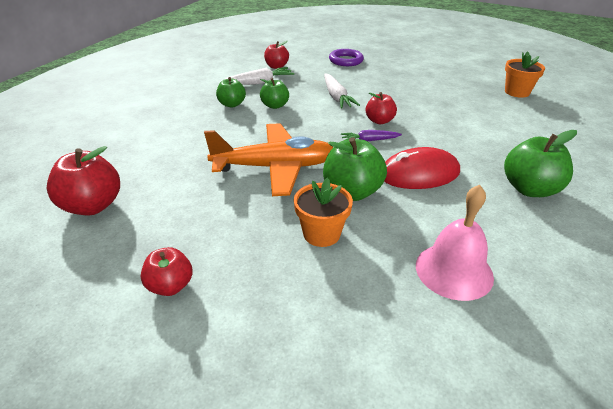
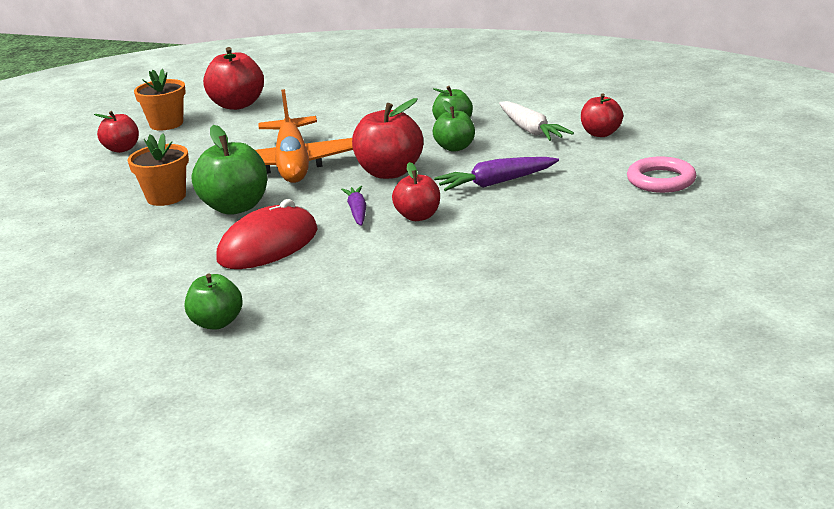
camera: 90 degrees right, 10 degrees down
(307, 128) = (389, 172): none -> red apple
(336, 97) = (495, 183): white carrot -> purple carrot
(346, 60) = (661, 180): purple ring -> pink ring
(419, 174) = (268, 245): red mouse -> red mouse turned 60 degrees clockwise
(454, 271) = (85, 262): pink bell -> none
(517, 92) = (575, 350): orange flower pot -> orange flower pot (166, 124)
(530, 189) = (217, 322): green apple -> green apple, size x0.62

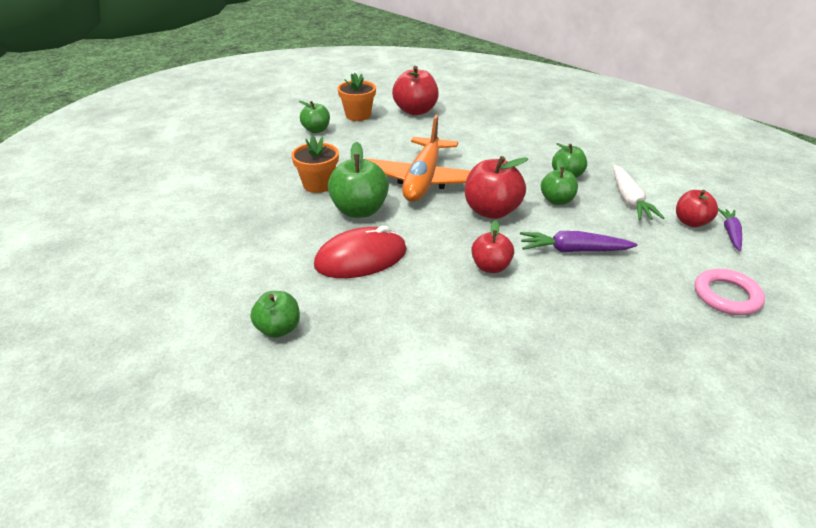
camera: 20 degrees right, 10 degrees up
(122, 149) = (316, 130): red apple -> green apple
(357, 211) = (445, 245): purple carrot -> purple carrot (730, 233)

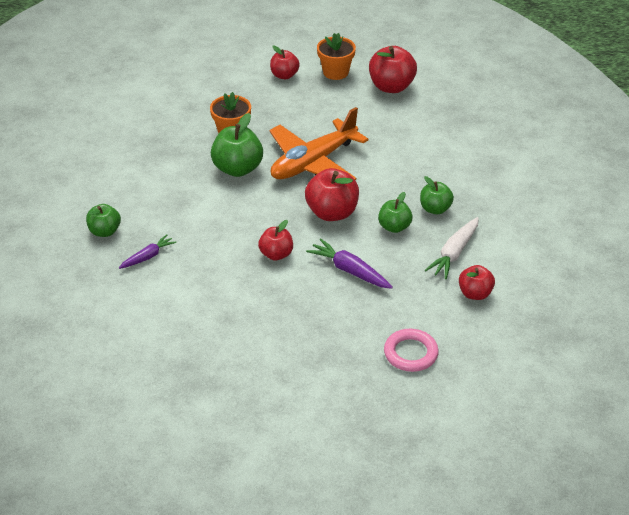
camera: 35 degrees right, 5 degrees up
(316, 130) = (284, 75): green apple -> red apple
(361, 258) = (199, 207): red mouse -> none
(730, 233) = (492, 316): purple carrot -> purple carrot (148, 256)

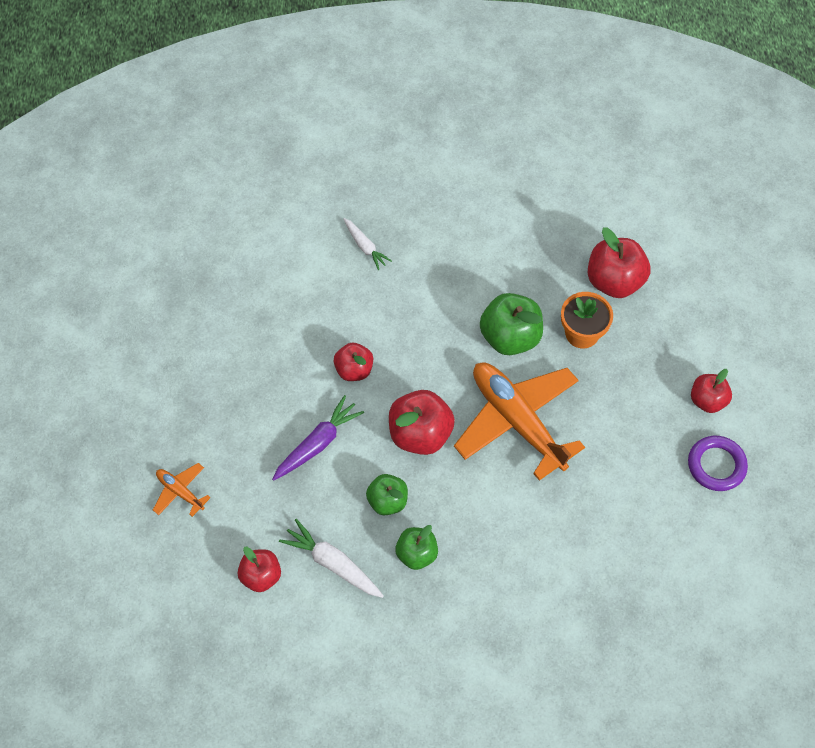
camera: 95 degrees right, 20 degrees up
(104, 231) = (410, 207): green apple -> none
(148, 256) = (365, 247): purple carrot -> white carrot
(335, 72) = (716, 465): orange flower pot -> purple ring
(391, 87) = (682, 534): red apple -> red apple (614, 281)
(410, 353) = (180, 492): pink ring -> orange plane

